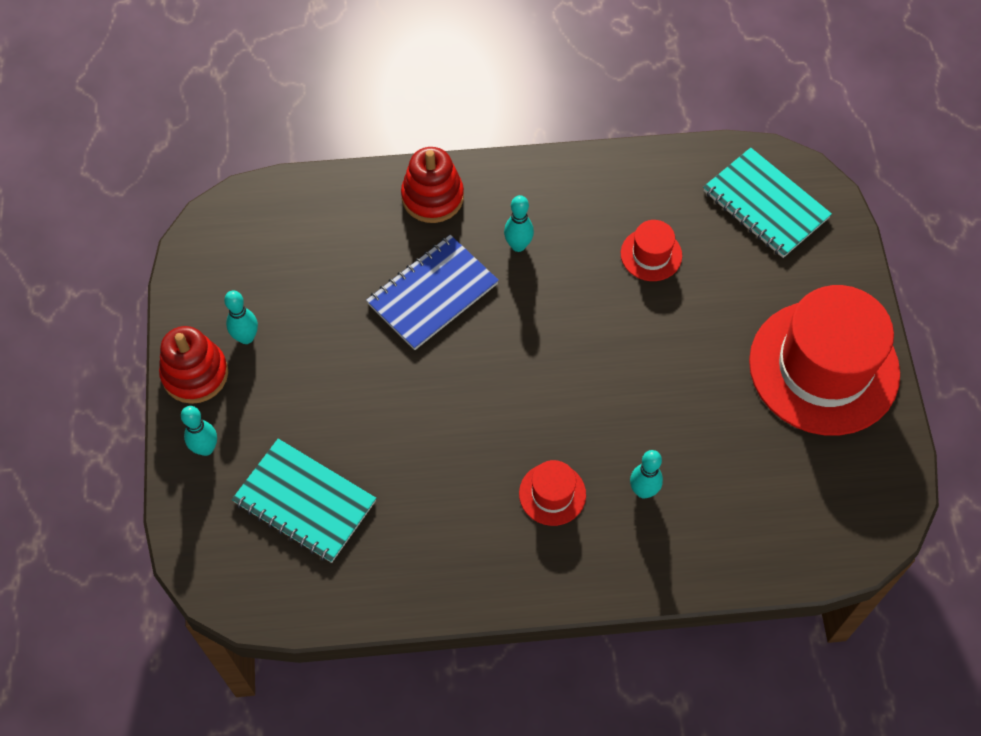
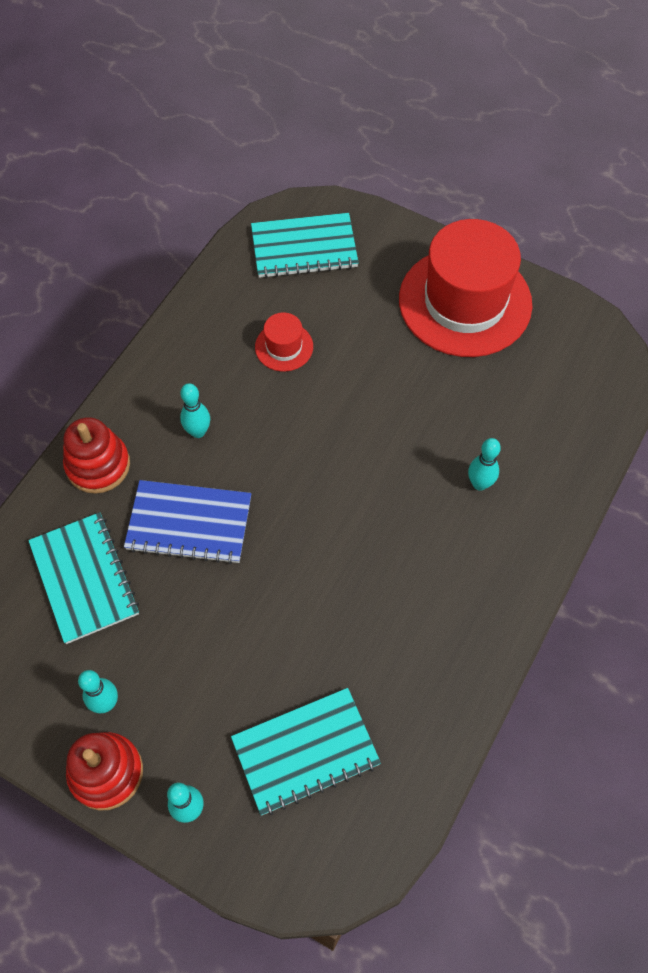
camera: 55 degrees left, 0 degrees up
(332, 254) = (84, 578): none -> turquoise notebook
(432, 294) = (189, 523): blue notebook -> blue notebook turned 75 degrees counterclockwise
(552, 494) = (437, 550): red hat -> none

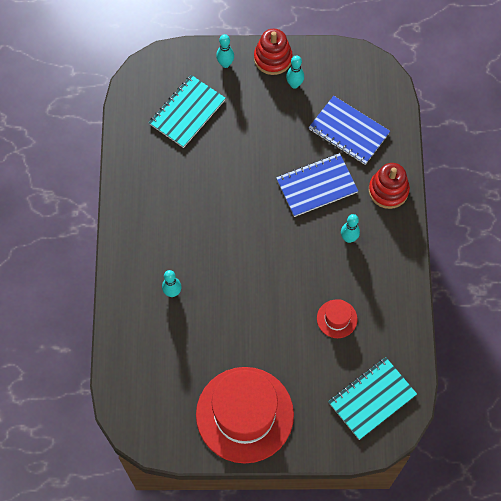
camera: 150 degrees right, 5 degrees up
(84, 578) = (348, 131): turquoise notebook -> blue notebook

